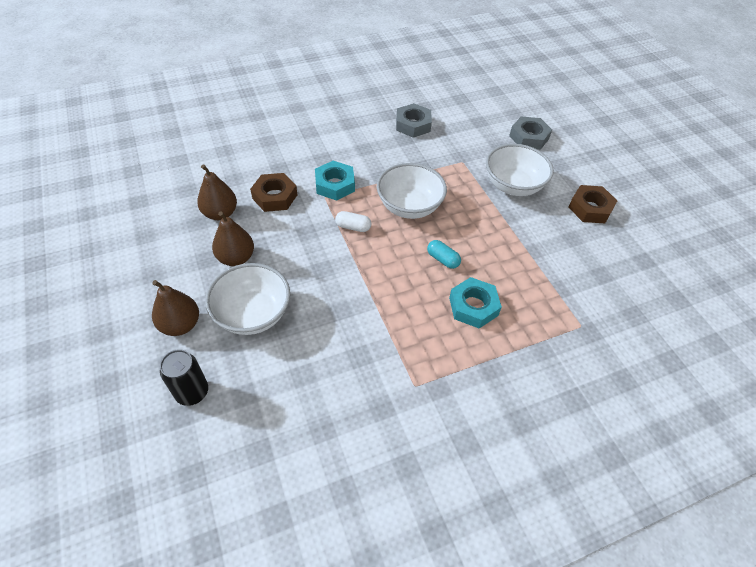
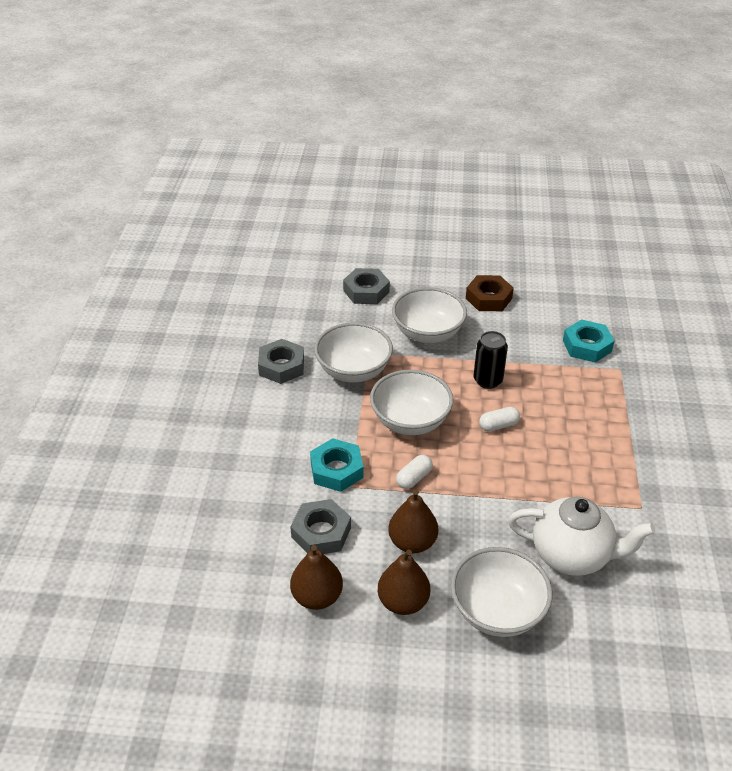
camera: 60 degrees left, 10 degrees down
(180, 324) = (481, 687): brown pear -> brown pear (412, 542)
(192, 392) = (583, 699): black can -> black can (487, 380)
(274, 196) = (321, 532): brown nut -> grey nut
(331, 347) = (572, 555): none -> white teapot
(437, 160) = (353, 371): none -> white bowl
(442, 259) = (498, 425): turquoise capsule -> white capsule
(473, 306) = (567, 428): turquoise nut -> turquoise nut (587, 346)

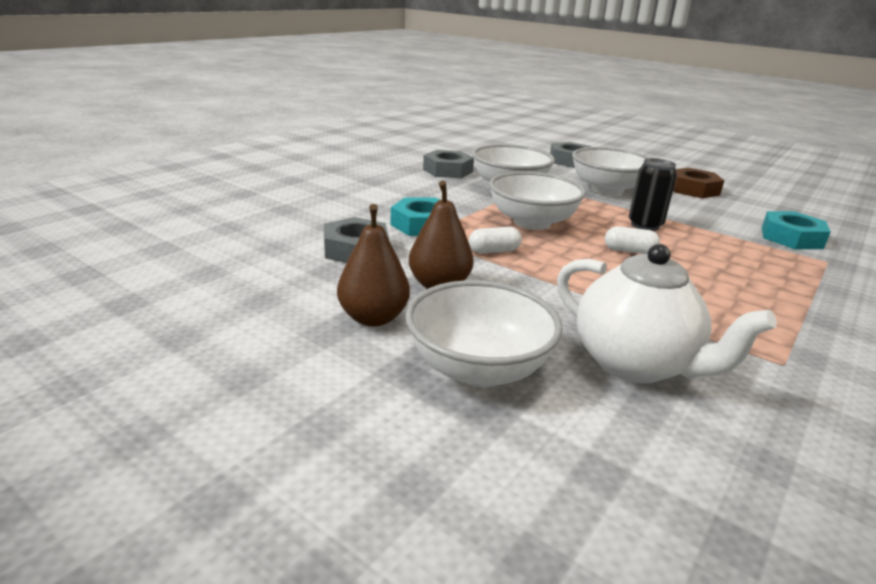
camera: 30 degrees right, 15 degrees down
(317, 597) = (292, 282): brown pear -> none

